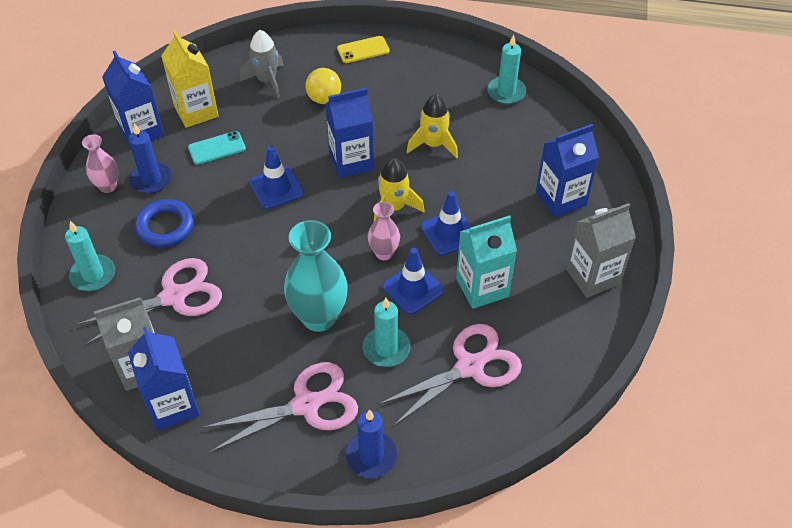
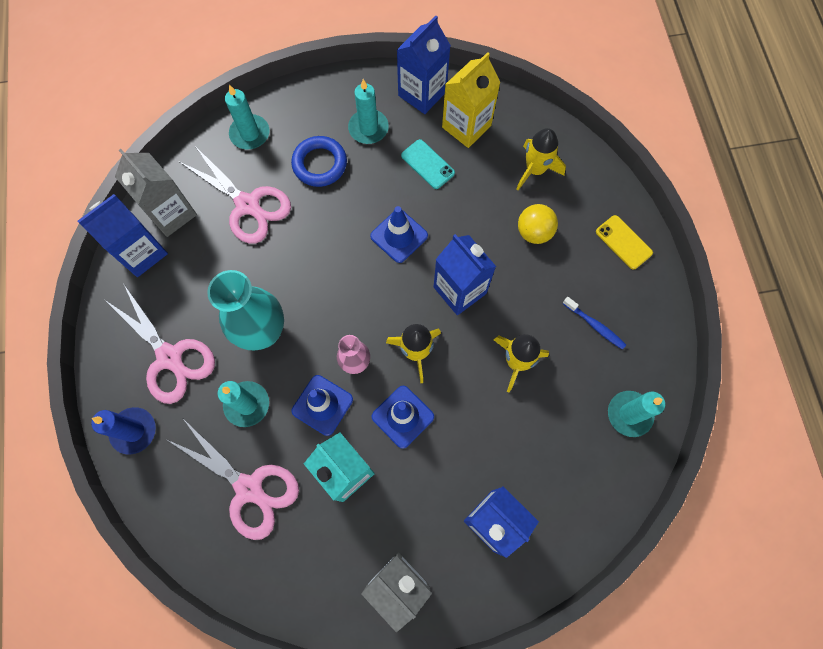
camera: 70 degrees right, 20 degrees up
(108, 186) = (347, 98): pink vase -> none
(151, 180) = (368, 128): blue candle -> turquoise candle
(267, 81) = (535, 170): grey rocket -> yellow rocket
(425, 88) = (595, 325): none -> blue toothbrush

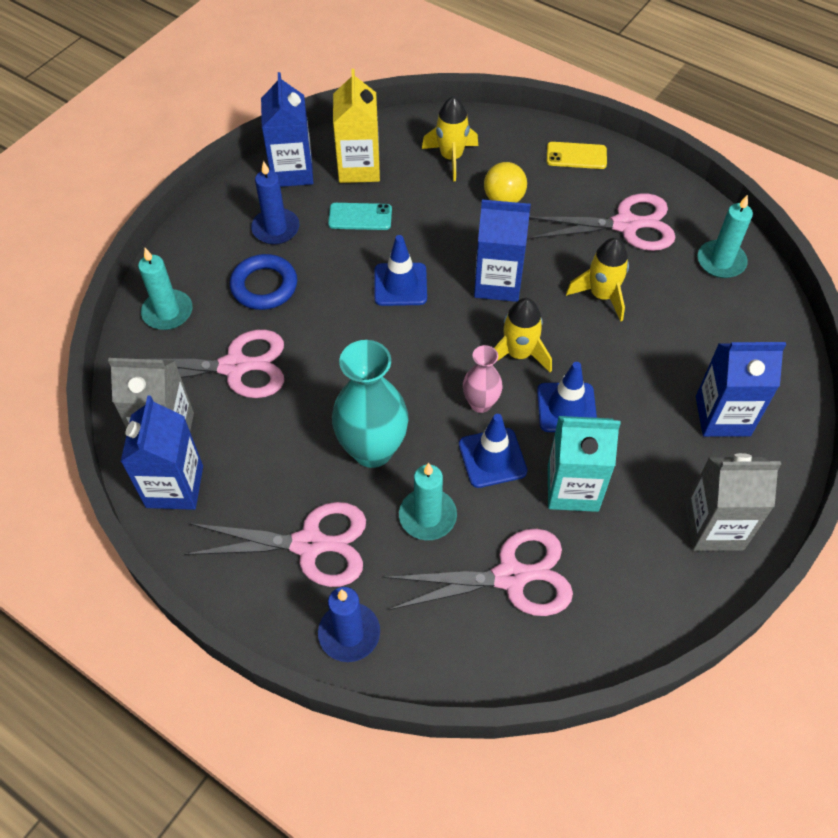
camera: 45 degrees left, 15 degrees down
(368, 128) = (276, 229): turquoise candle -> blue candle
(595, 325) = (625, 225): blue toothbrush -> pink scissors

